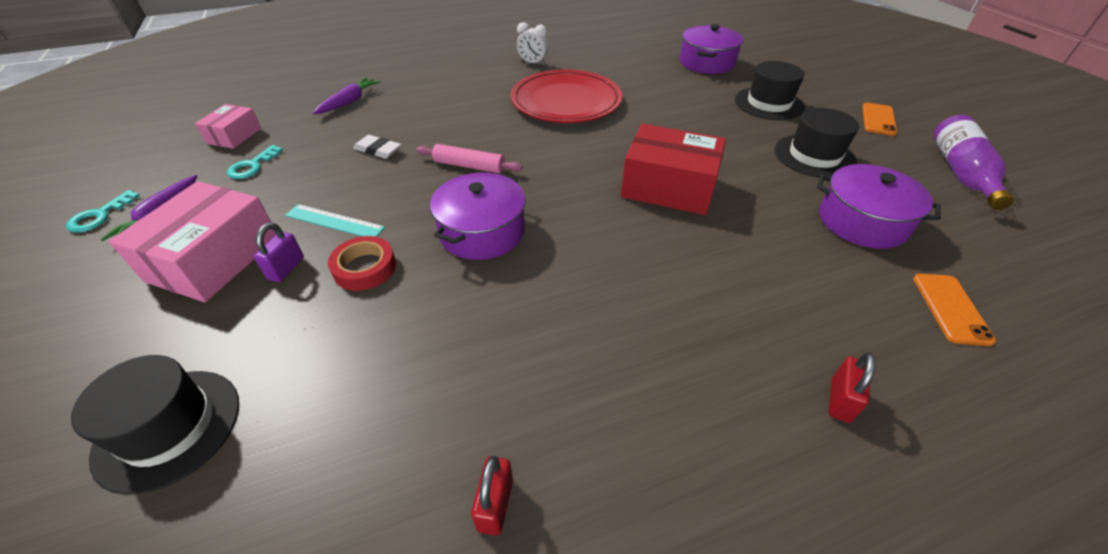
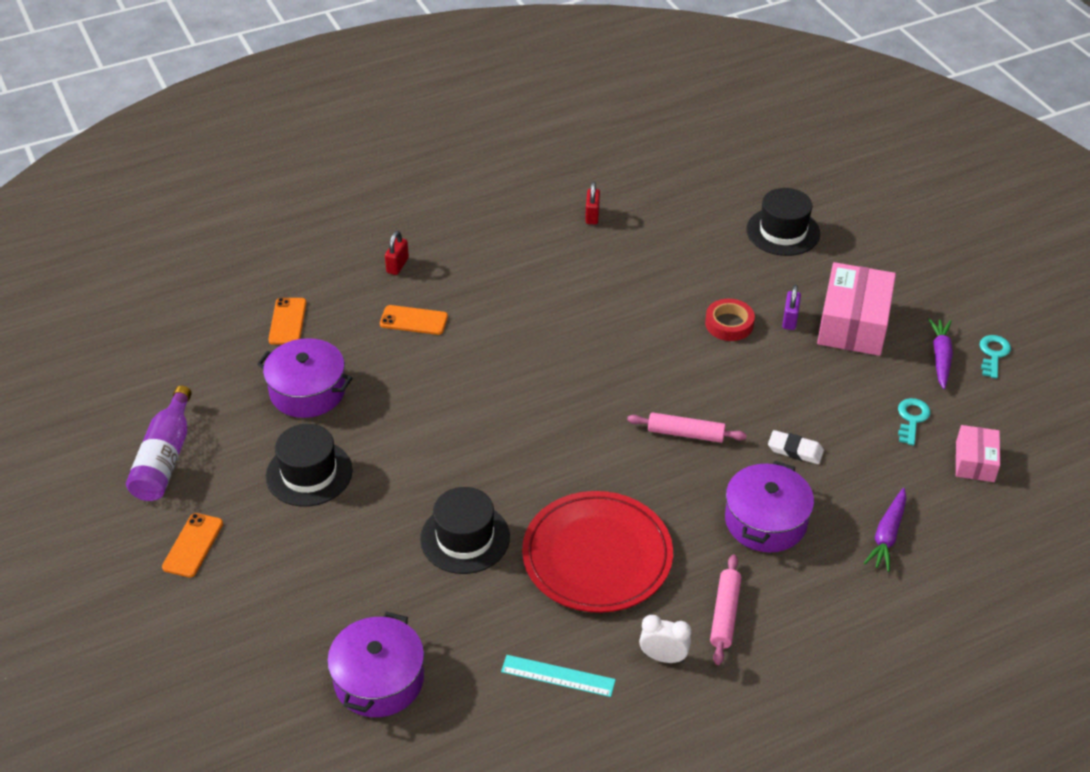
camera: 175 degrees right, 0 degrees up
(334, 221) = (781, 362): turquoise ruler -> turquoise ruler (558, 676)
(482, 232) = (647, 360): purple pot -> purple pot (765, 521)
(487, 75) = (725, 614): none -> pink rolling pin
(668, 187) = (478, 419): red box -> none
(768, 103) = (321, 571): black hat -> black hat (465, 538)
(774, 299) = (414, 320): none -> orange phone

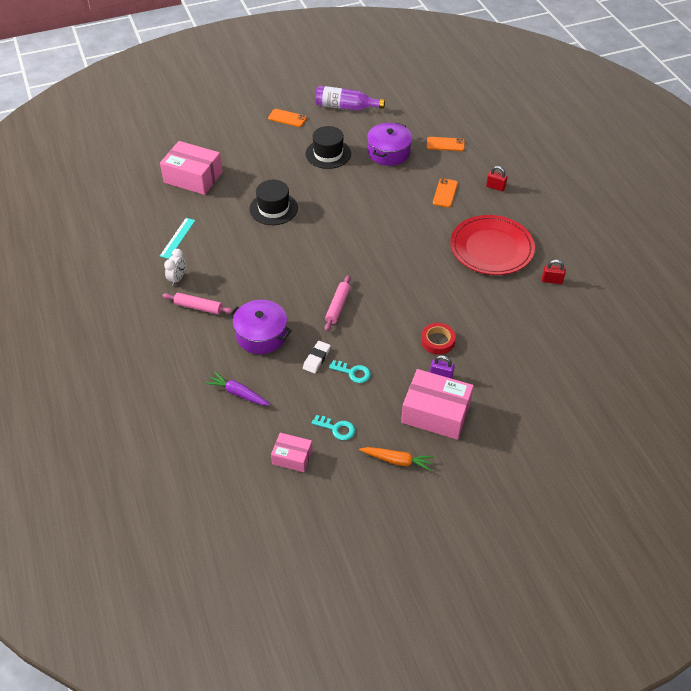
camera: 95 degrees right, 5 degrees up
(379, 679) = (193, 177): purple pot -> pink box
(597, 556) = (250, 258): red plate -> red plate (491, 248)
(783, 231) = (541, 387): black hat -> none
(940, 357) = (397, 460): purple carrot -> orange carrot
(993, 354) = (398, 497): turquoise key -> turquoise key (353, 372)

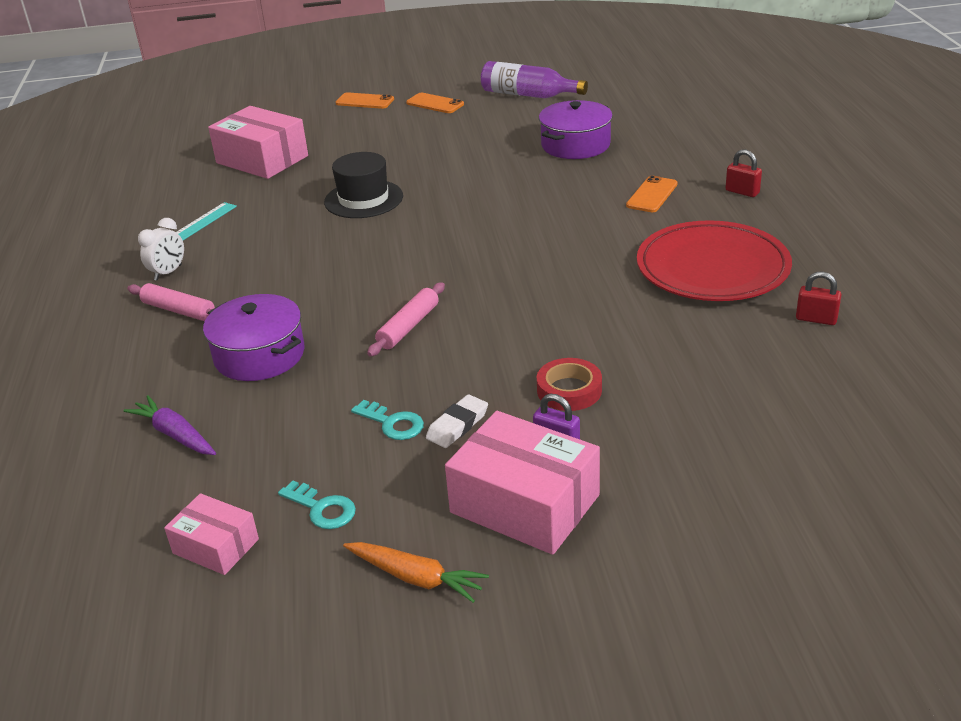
camera: 15 degrees right, 15 degrees down
(316, 358) = (337, 396): white eraser -> white eraser (457, 425)
(328, 154) = (479, 143): black hat -> none
(445, 144) = (672, 139): orange phone -> orange phone (365, 101)

